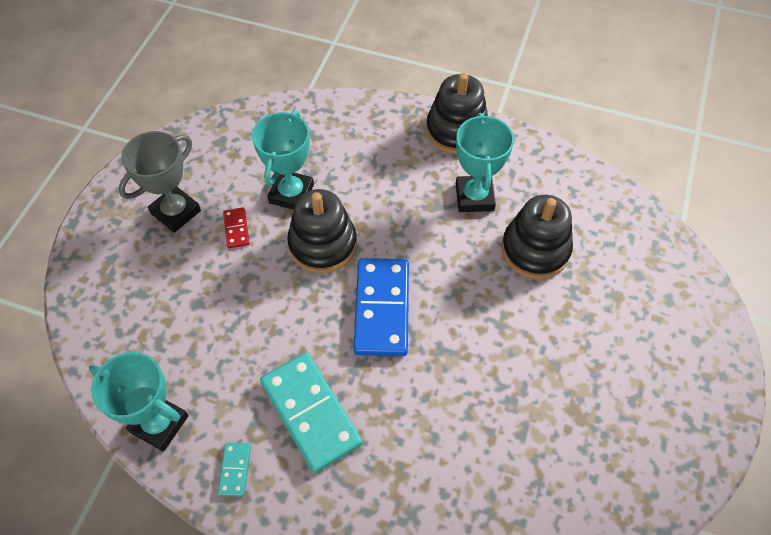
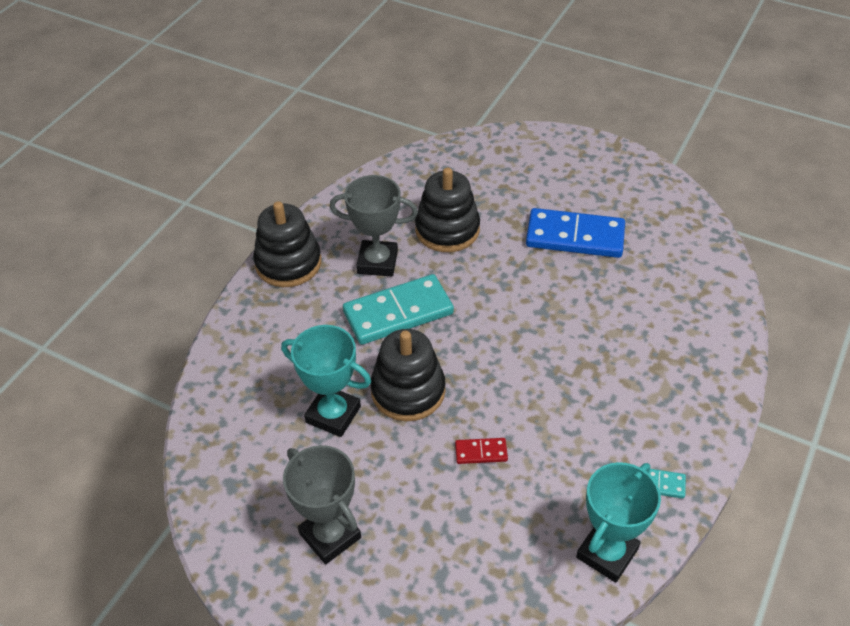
camera: 80 degrees left, 10 degrees down
(236, 229) = (370, 471): red domino -> red domino (481, 452)
(310, 413) = (601, 417): turquoise domino -> turquoise domino (398, 313)
(381, 309) = (493, 349): blue domino -> blue domino (575, 237)
(474, 197) = (377, 262): turquoise trophy -> grey trophy

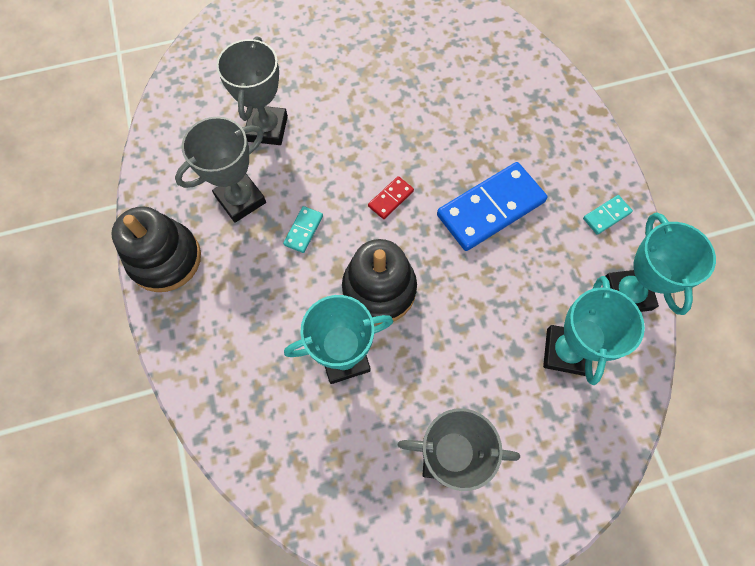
camera: 45 degrees left, 20 degrees up
(398, 313) = (303, 230): turquoise domino -> turquoise domino, size x0.45
(447, 230) = (267, 129): black stacking toy -> grey trophy
(481, 452) = (478, 292): red domino -> red domino (390, 198)
(503, 548) = (565, 352): none -> turquoise trophy
(575, 237) = (368, 65): blue domino -> blue domino (490, 209)

